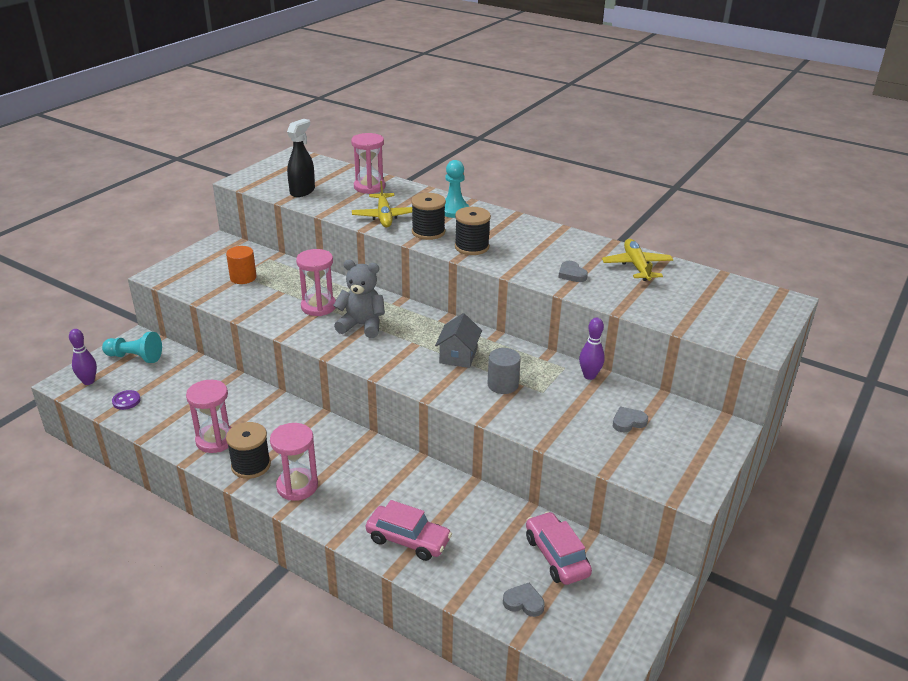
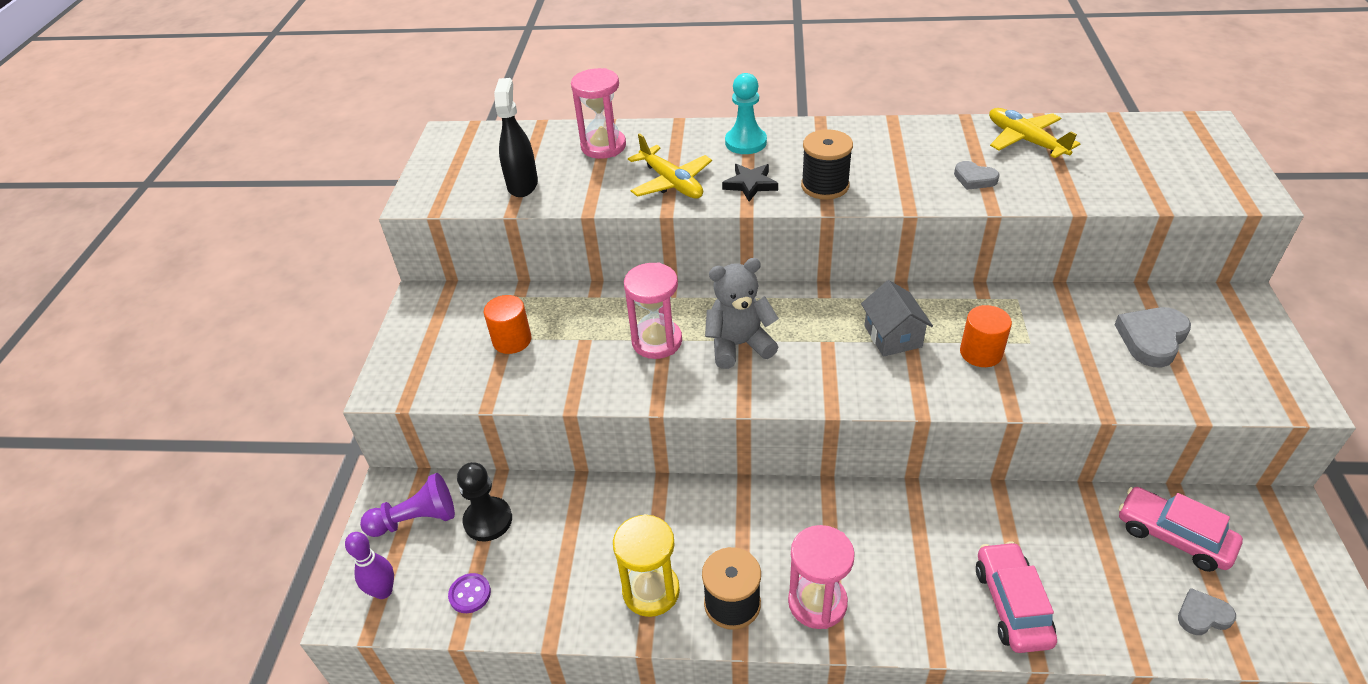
camera: 25 degrees left, 10 degrees up
(135, 357) = (416, 519): turquoise pawn -> purple pawn
(169, 373) = (488, 520): none -> black pawn
(215, 440) = (651, 591): pink hourglass -> yellow hourglass
(408, 540) = (1011, 605): pink car -> pink car turned 90 degrees counterclockwise
(428, 232) = (750, 184): black spool -> black star
(502, 385) = (981, 353): grey cylinder -> orange cylinder
(589, 376) = (1053, 298): purple bowling pin -> none
(628, 422) = (1151, 339): grey heart -> grey heart, size x1.66

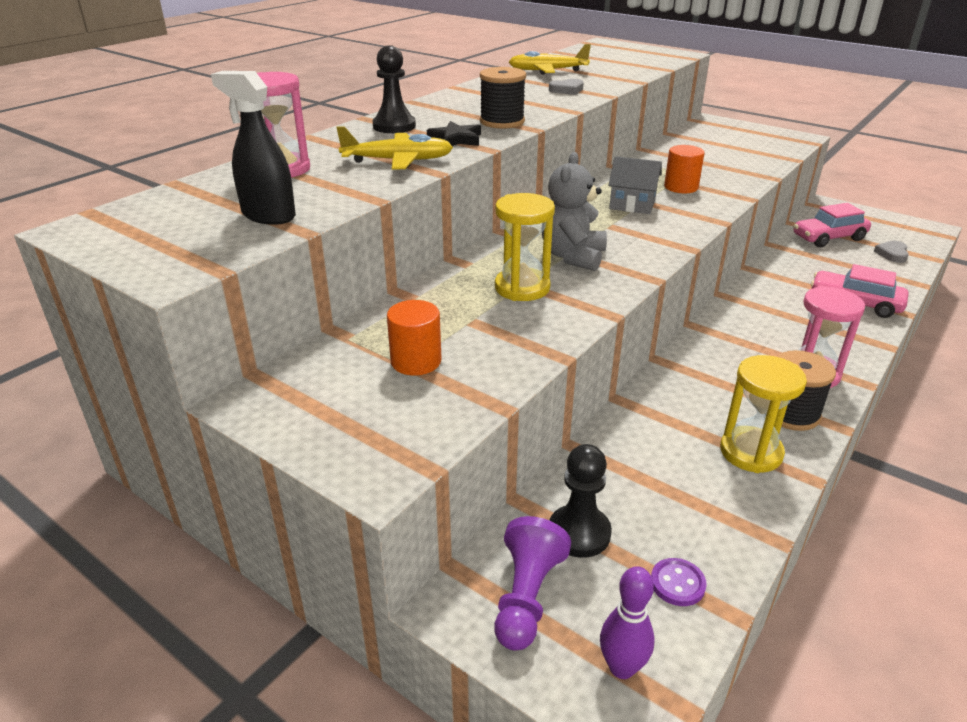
camera: 60 degrees left, 10 degrees down
(657, 341) = (522, 288): pink hourglass -> yellow hourglass
(745, 142) = (394, 126): turquoise pawn -> black pawn
(1151, 339) = (718, 147): grey heart -> none

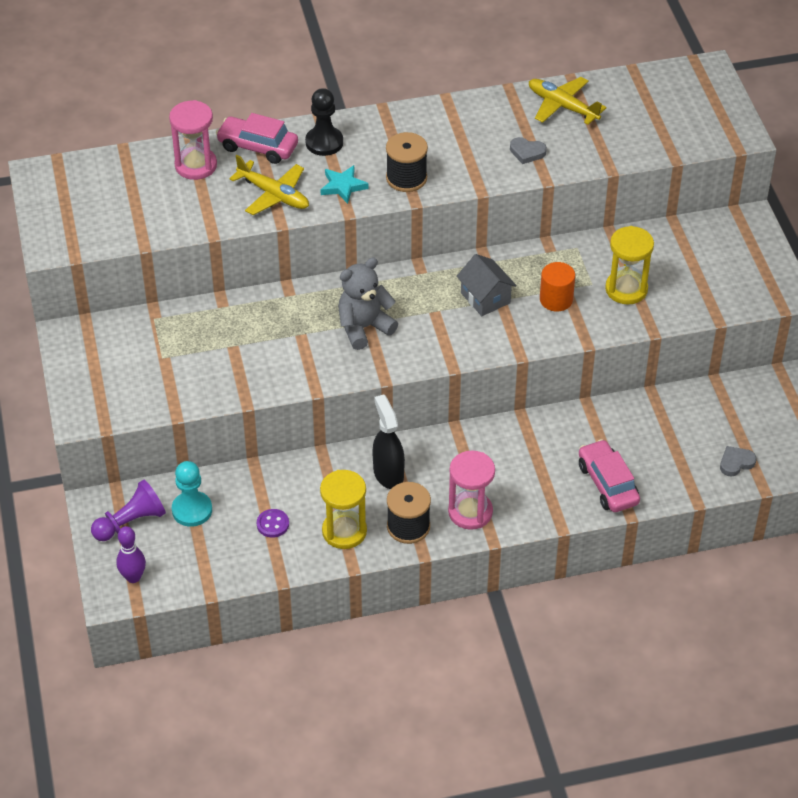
camera: 40 degrees right, 15 degrees up
(268, 215) = (140, 217): black spray bottle -> black spray bottle (388, 473)
(416, 361) = (169, 358): orange cylinder -> none
(456, 139) = (343, 186): black star -> turquoise star
(522, 288) = (294, 336): yellow hourglass -> yellow hourglass (626, 289)
(579, 533) = (192, 510): black pawn -> turquoise pawn
(677, 583) = (204, 564): purple button -> purple button (273, 524)
(828, 238) = (714, 413): pink car -> pink car (258, 147)

